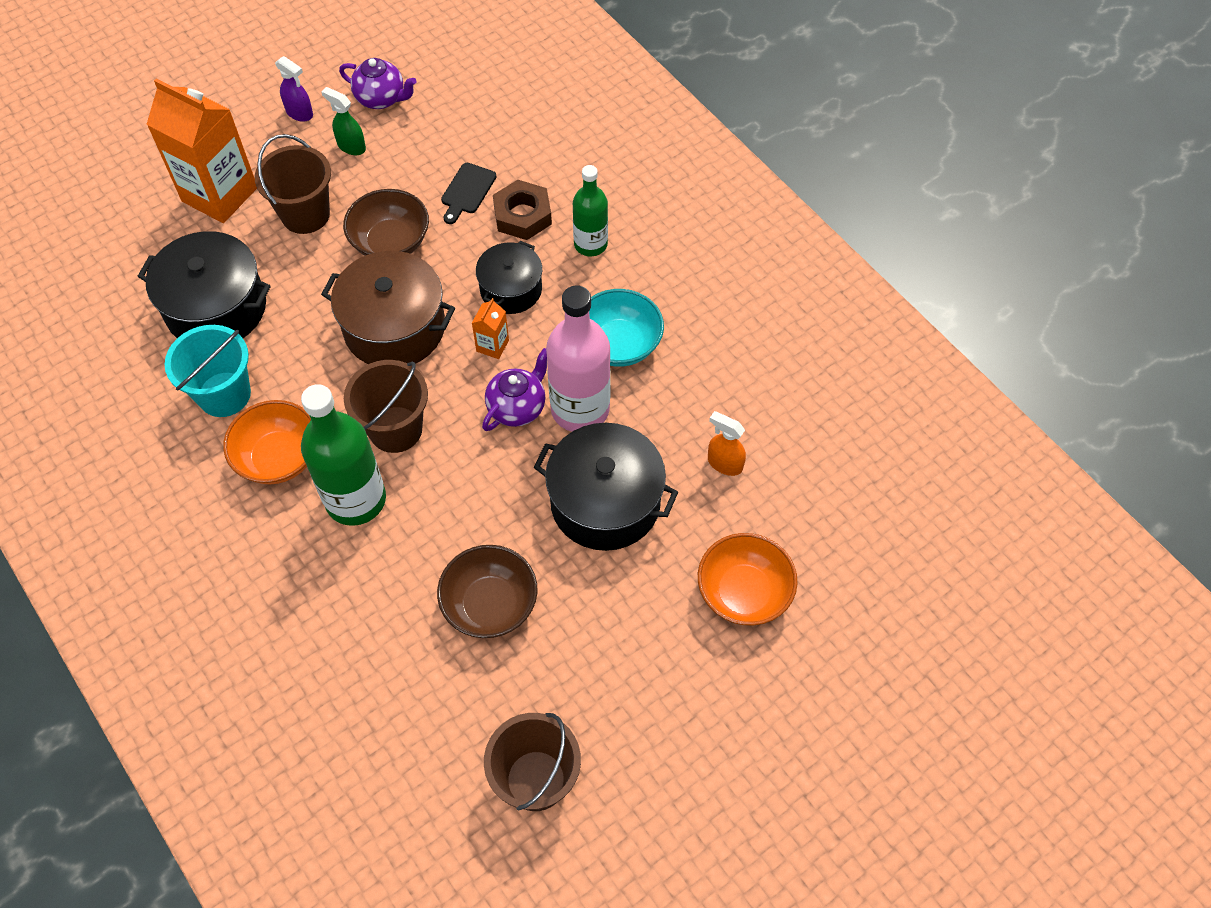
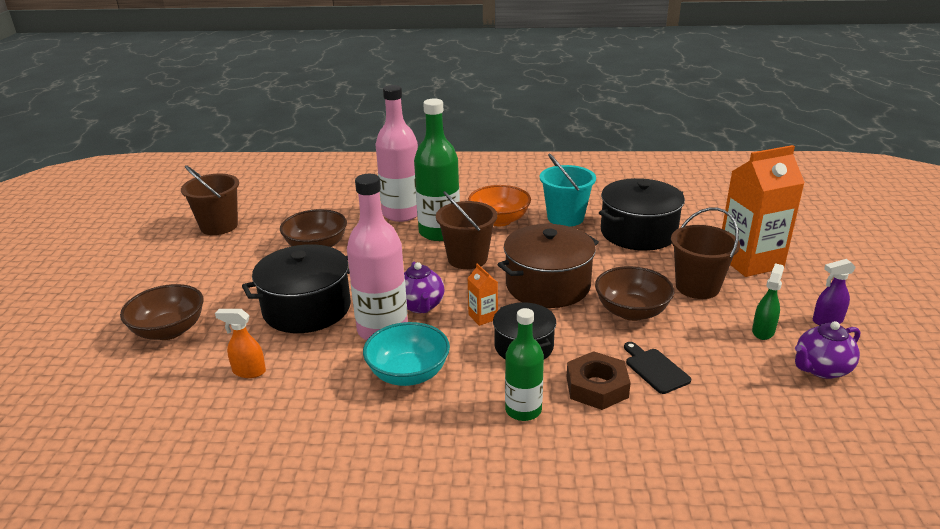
camera: 130 degrees right, 30 degrees down
(337, 579) = (402, 213): none -> pink bottle
(351, 146) = (763, 331): green spray bottle -> green spray bottle turned 45 degrees counterclockwise
(724, 463) = (249, 371): orange spray bottle -> orange spray bottle turned 150 degrees counterclockwise
(743, 593) = (169, 330): orange bowl -> brown bowl

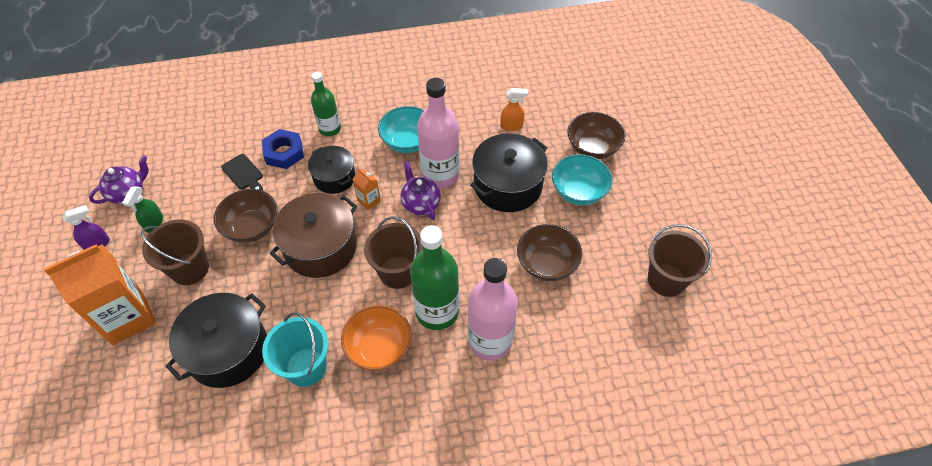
camera: 165 degrees right, 25 degrees up
(231, 292) = (578, 191): none -> turquoise bowl
(597, 387) = (284, 152): brown nut -> blue nut

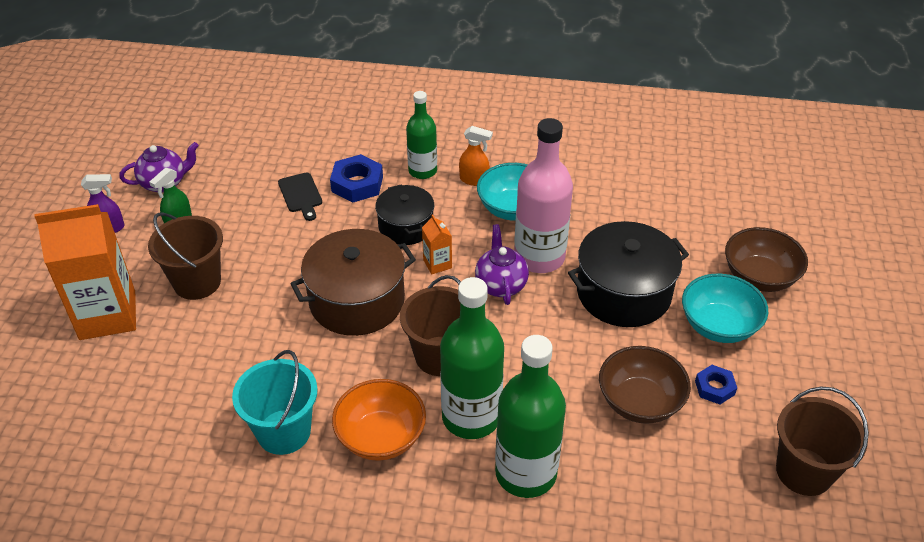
camera: 20 degrees right, 10 degrees down
(228, 350) = (202, 385): black pot -> none
(252, 227) = (286, 256): brown bowl -> none
(490, 341) = (526, 473): pink bottle -> green bottle
(512, 126) = (657, 223): orange spray bottle -> orange spray bottle (474, 180)
(591, 238) = (714, 387): none -> blue nut

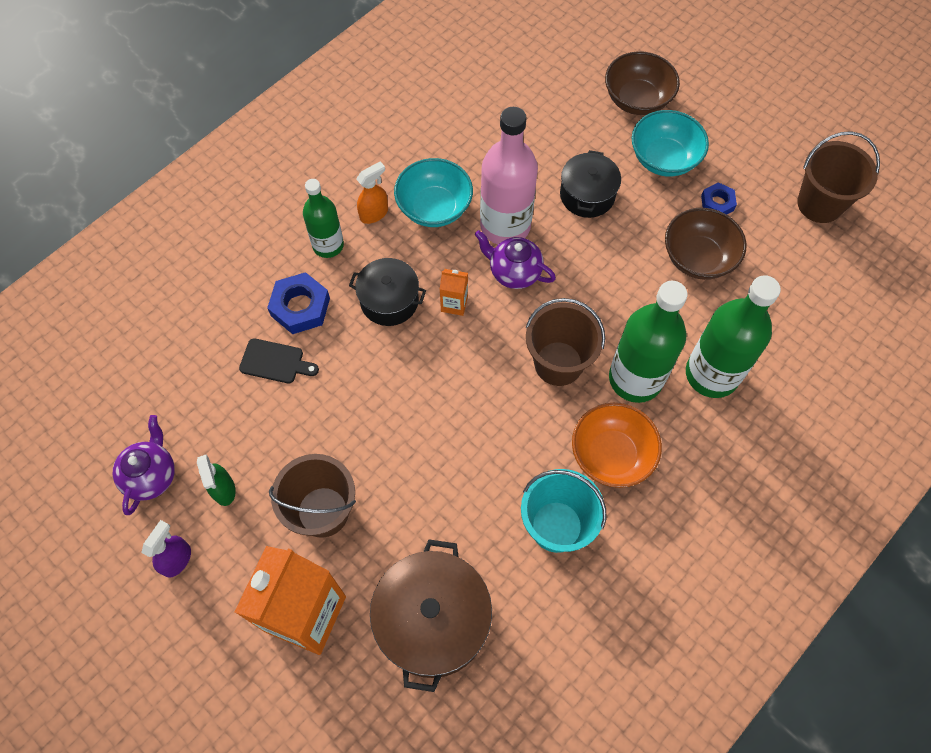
camera: 55 degrees left, 20 degrees up
(357, 301) = (450, 390): brown pot -> brown pot (433, 621)
(623, 293) = (587, 195): black pot -> black pot, size x0.62

